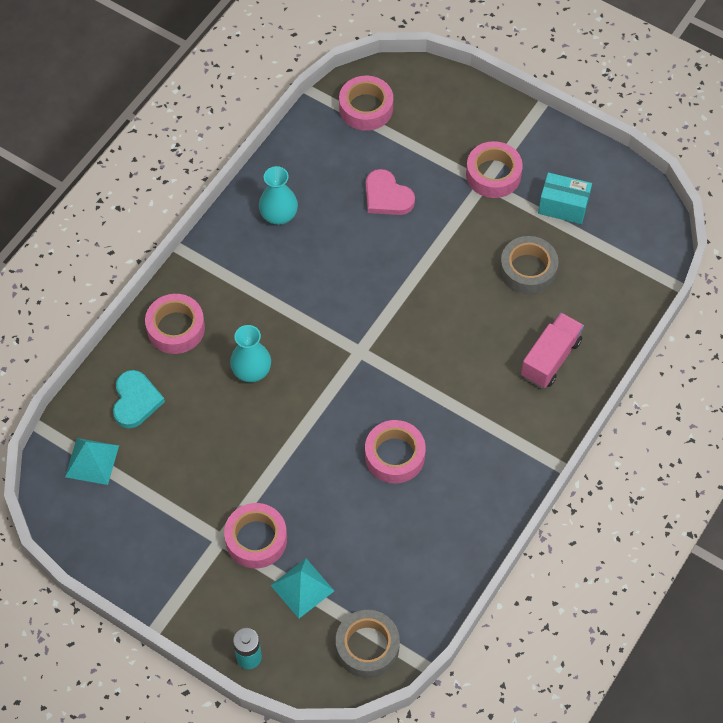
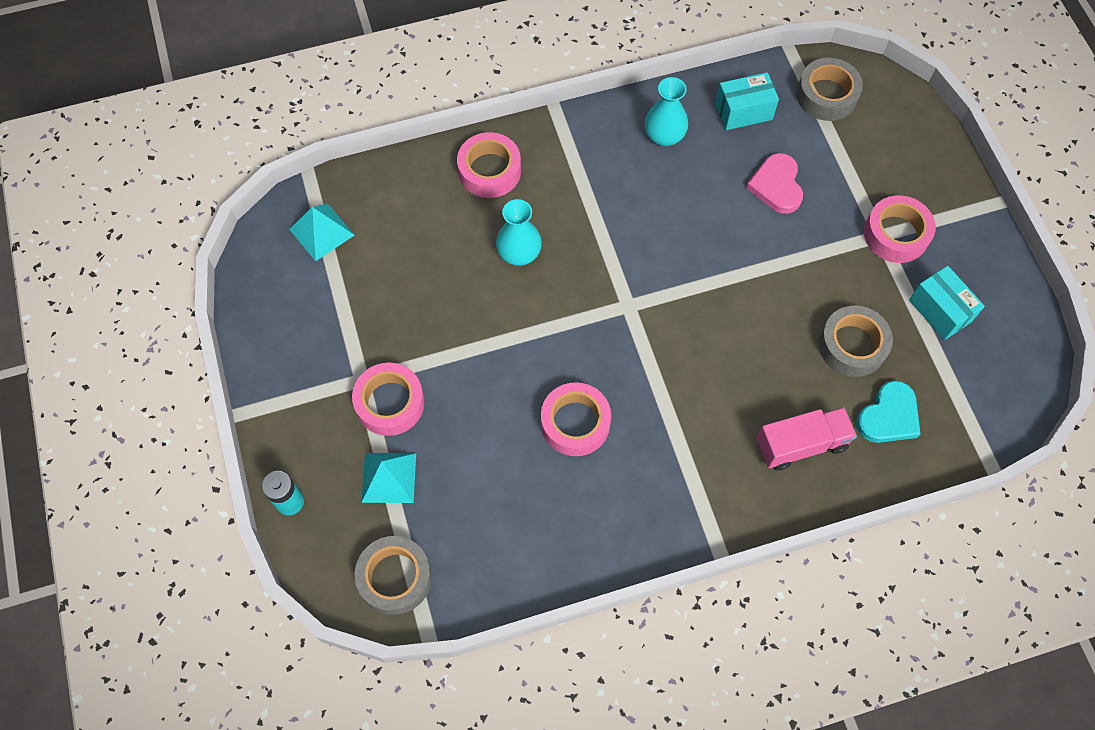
camera: 40 degrees right, 5 degrees up
(135, 401) = (401, 208): turquoise heart -> turquoise heart (888, 416)
(319, 159) = (743, 111): none -> turquoise box
(366, 108) = (826, 95): pink tape -> grey tape

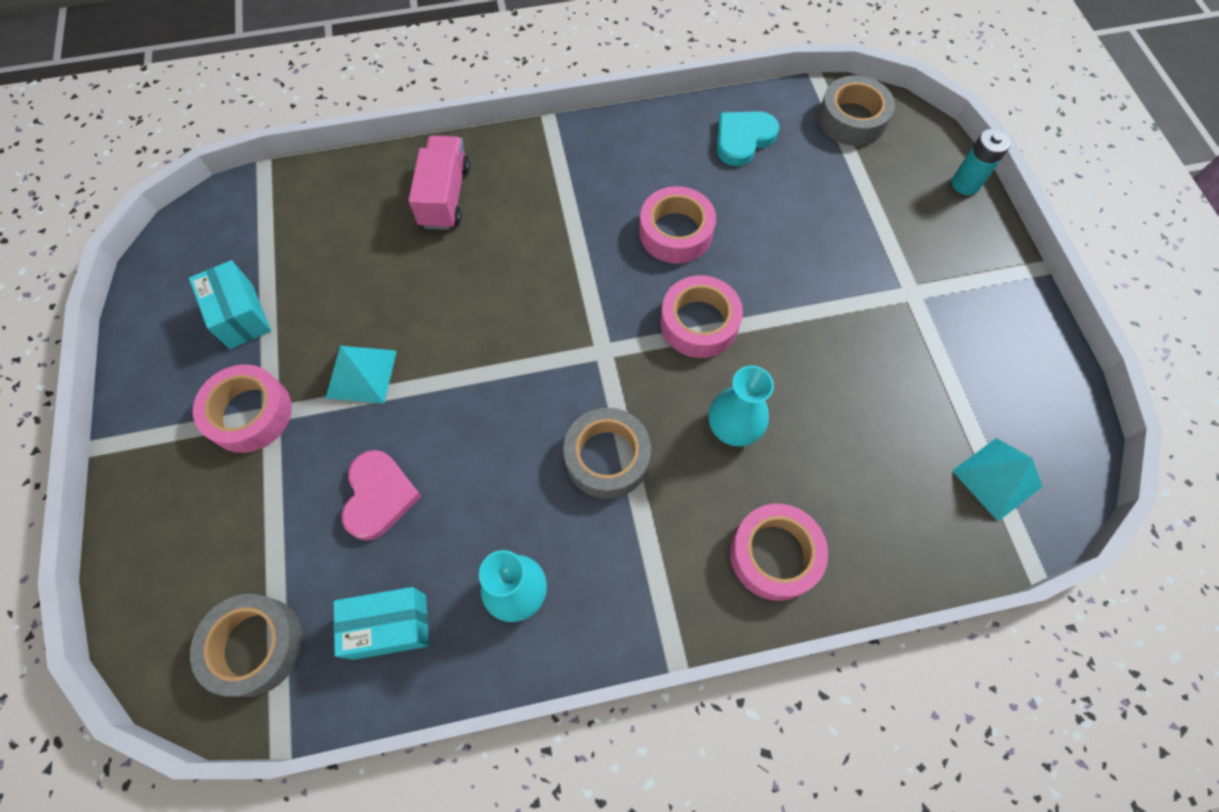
camera: 175 degrees left, 0 degrees up
(389, 477) = (868, 197): turquoise pyramid -> turquoise pyramid (361, 374)
(390, 403) = (876, 266): pink tape -> pink tape (699, 323)
(801, 444) = (445, 196): pink truck -> pink truck turned 105 degrees clockwise
(852, 345) = (356, 286): grey tape -> grey tape (607, 457)
(888, 416) = (346, 215): turquoise heart -> turquoise heart (743, 139)

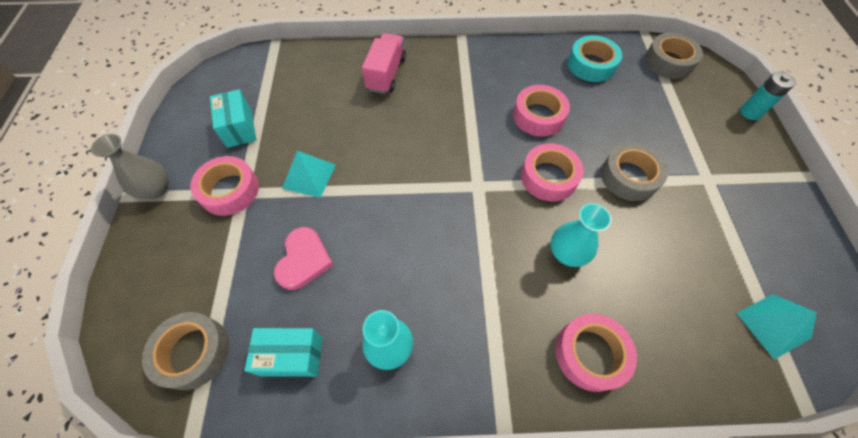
camera: 10 degrees right, 5 degrees down
(139, 429) = (156, 189): none -> grey vase
(607, 457) = (470, 259): grey tape -> grey tape (629, 177)
(743, 139) = (591, 65): turquoise heart -> turquoise tape

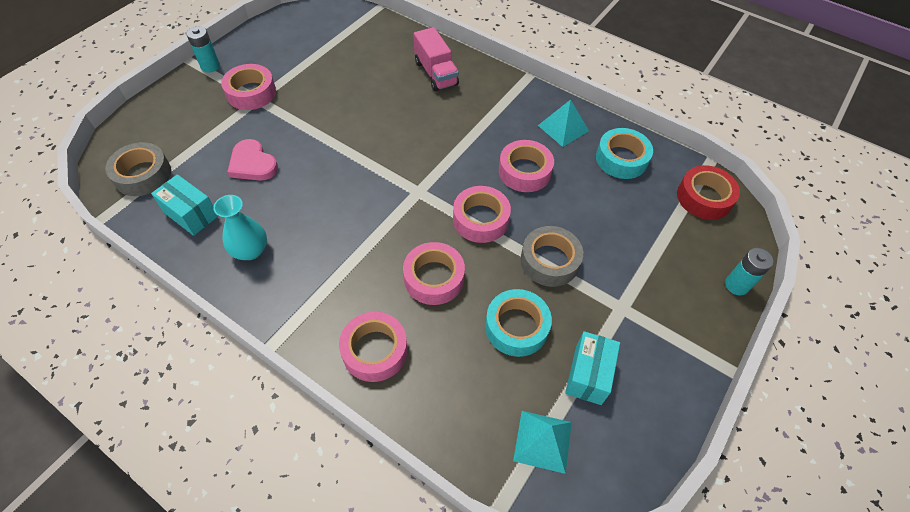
camera: 35 degrees right, 5 degrees down
(156, 189) = (210, 66): grey vase -> turquoise battery
(239, 128) = (295, 56): turquoise box -> turquoise box (588, 375)
(304, 260) = (252, 164): pink heart -> pink heart turned 90 degrees clockwise
(309, 176) = (308, 113): turquoise pyramid -> turquoise pyramid (563, 128)
(386, 74) = (436, 73): pink truck -> pink truck turned 105 degrees clockwise
(567, 253) = (434, 278): turquoise vase -> pink tape
(663, 247) = (516, 327): none -> turquoise tape
(668, 62) = (704, 198): grey tape -> red tape

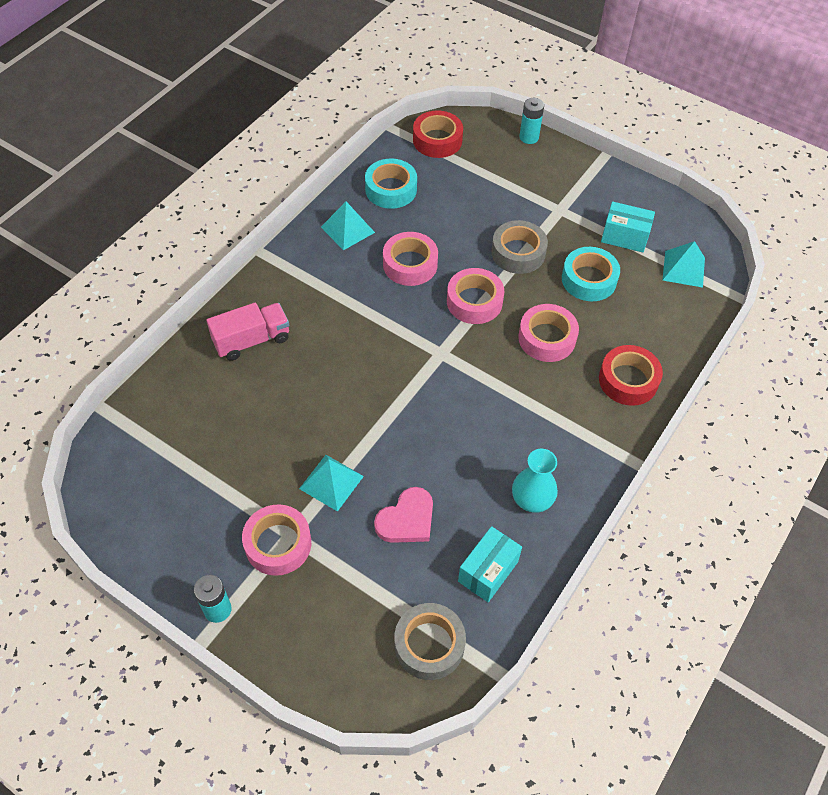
camera: 90 degrees left, 0 degrees up
(296, 120) = (331, 482): none -> turquoise pyramid
(375, 350) = (628, 380): pink tape -> red tape

